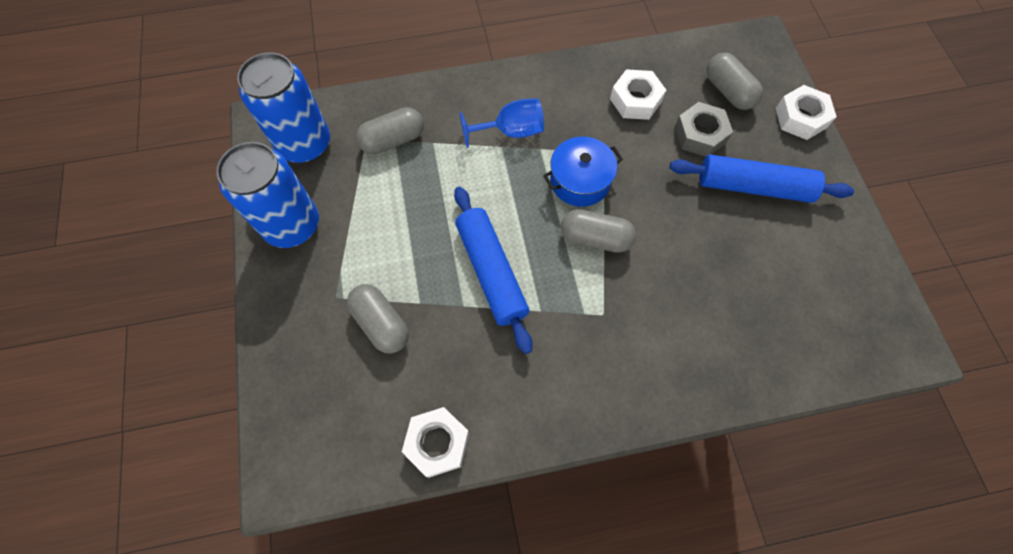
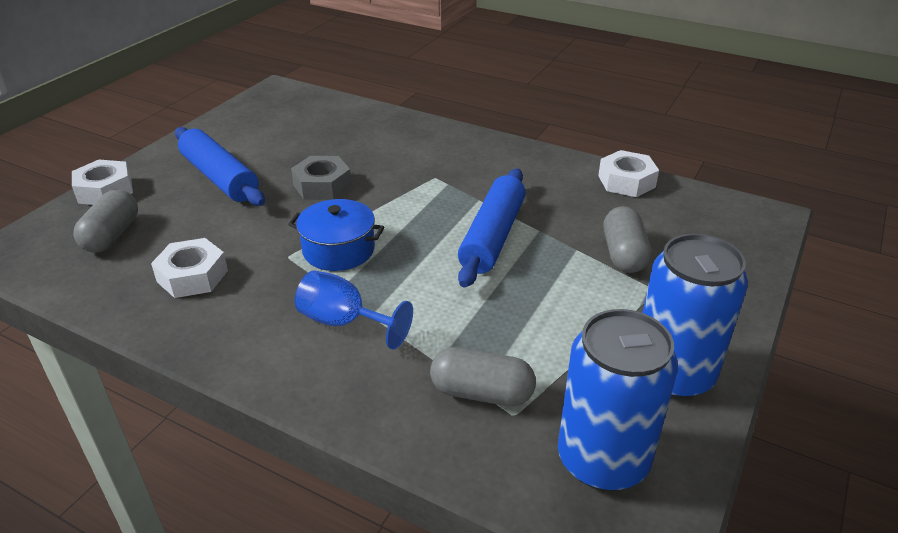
camera: 140 degrees left, 30 degrees down
(595, 238) = (381, 212): grey capsule -> none
(700, 135) = (193, 223): grey nut -> grey nut (322, 186)

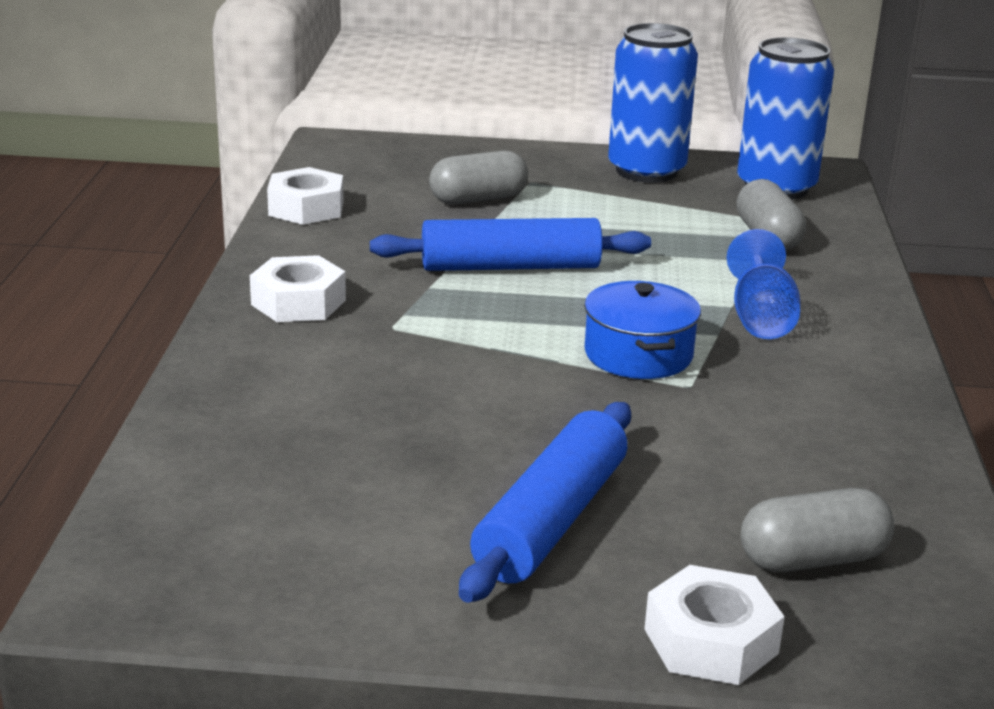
camera: 115 degrees left, 10 degrees down
(192, 276) = (808, 442): white nut -> white nut (298, 302)
(322, 186) = (491, 410): grey nut -> none

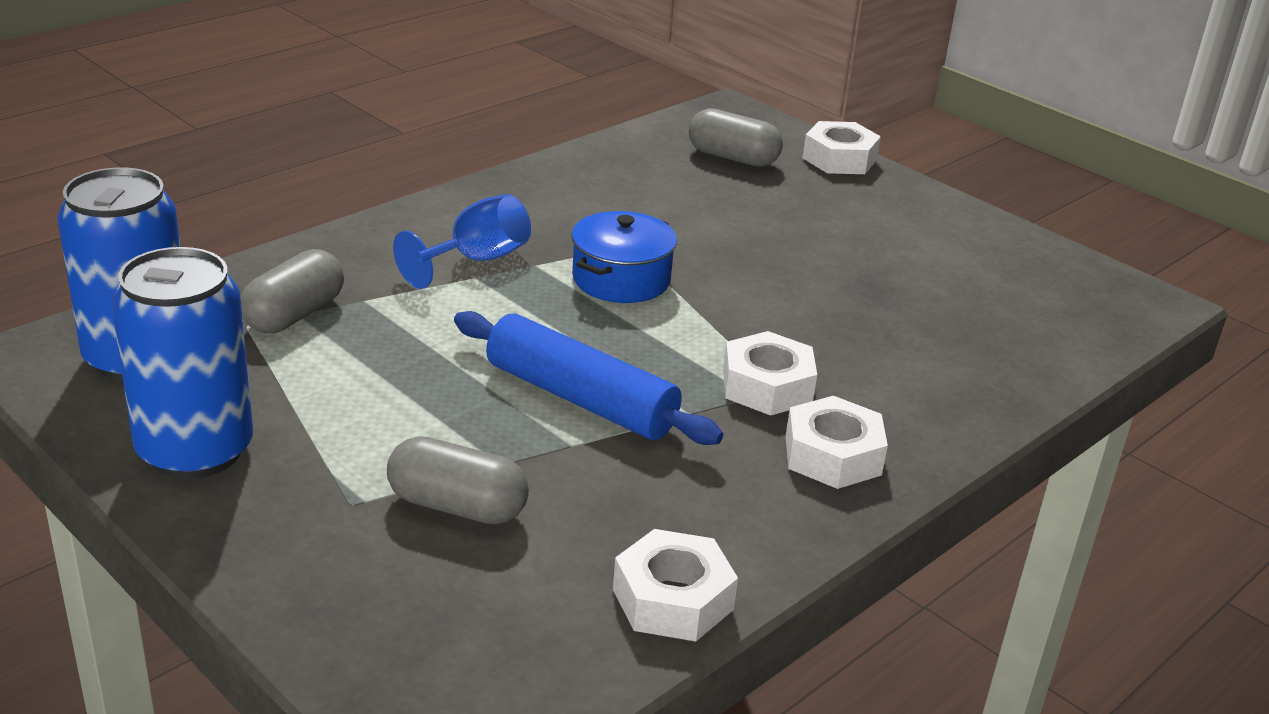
camera: 140 degrees left, 5 degrees up
(402, 325) = (767, 386): none -> white nut
(551, 520) = (845, 226): blue rolling pin -> none

